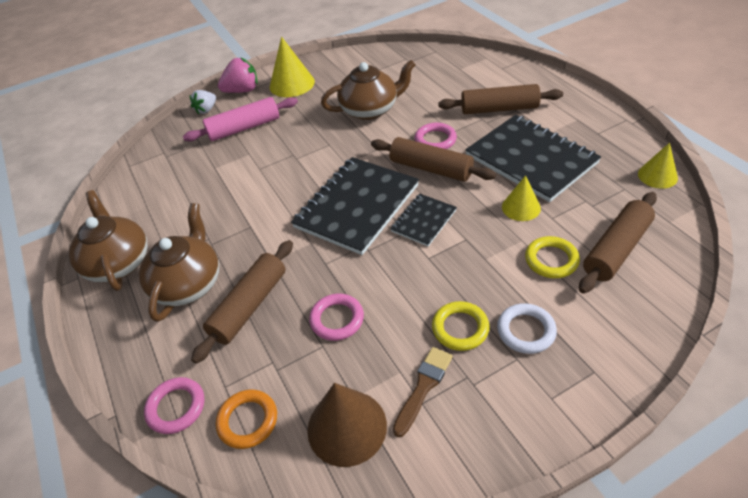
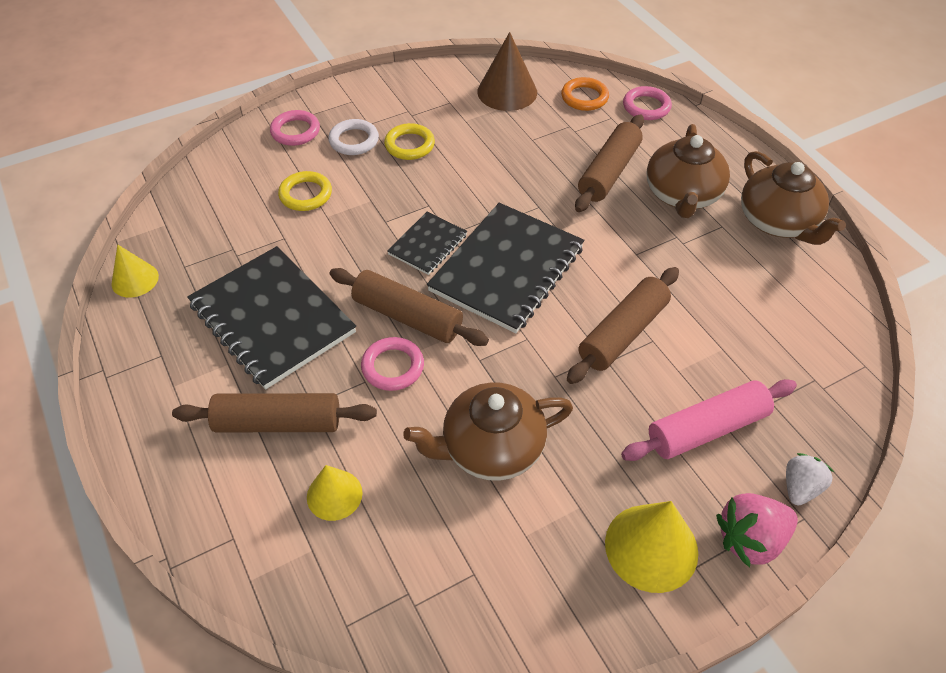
camera: 175 degrees right, 5 degrees up
(337, 319) = (521, 157): pink ring -> pink ring (295, 131)
(423, 387) = (447, 110): brown brush -> none
(521, 207) = (312, 252): yellow cone -> yellow cone (334, 495)
(616, 249) = (237, 200): brown rolling pin -> brown rolling pin (622, 333)

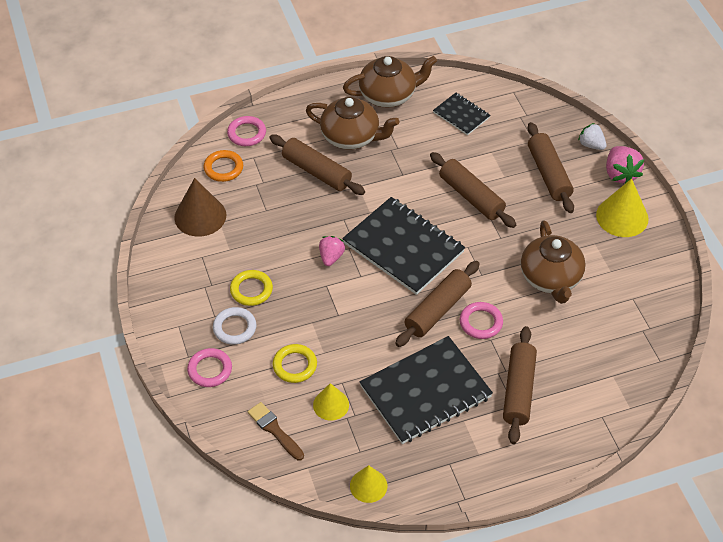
camera: 80 degrees left, 0 degrees up
(216, 191) = (274, 430): none -> brown brush
(334, 495) = (576, 361): yellow cone -> yellow cone (331, 404)
(428, 245) = (369, 290): black notebook -> black notebook (461, 115)
(474, 203) = (331, 257): none -> pink strawberry
(707, 429) = (549, 174): pink rolling pin -> brown rolling pin

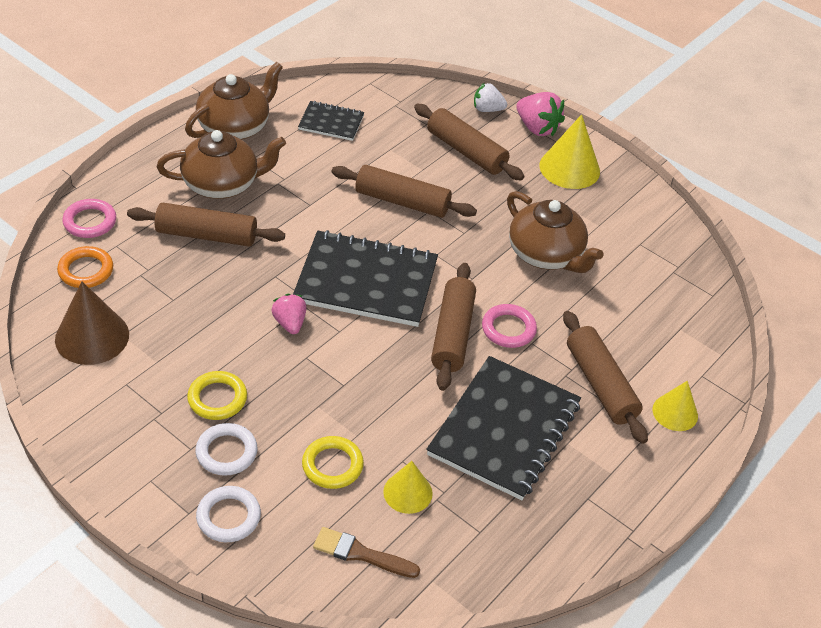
camera: 35 degrees left, 5 degrees down
(210, 370) = (228, 517): pink ring -> white ring
(368, 485) = (518, 567): yellow cone -> yellow cone (675, 412)

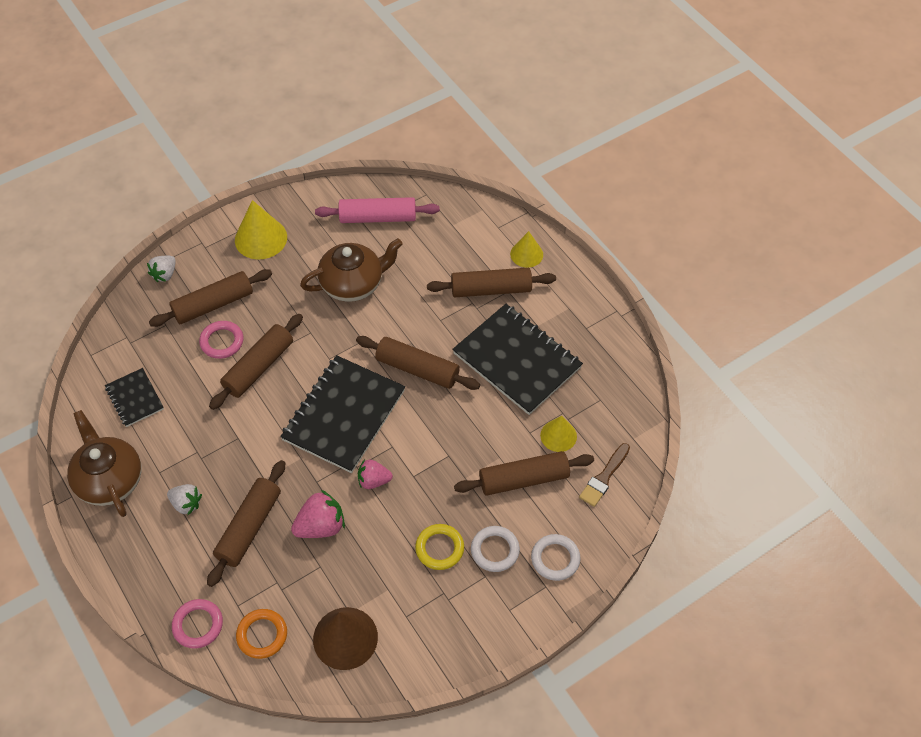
camera: 70 degrees left, 10 degrees up
(222, 184) = (186, 504): brown teapot -> white strawberry
(331, 122) = (134, 398): black notebook -> black notebook turned 60 degrees counterclockwise
(332, 465) = (523, 479): yellow ring -> brown rolling pin
(508, 329) = (422, 331): pink ring -> pink ring (222, 341)
(537, 128) = (203, 246): pink strawberry -> pink strawberry (321, 526)
(651, 258) = (378, 218): none -> pink rolling pin

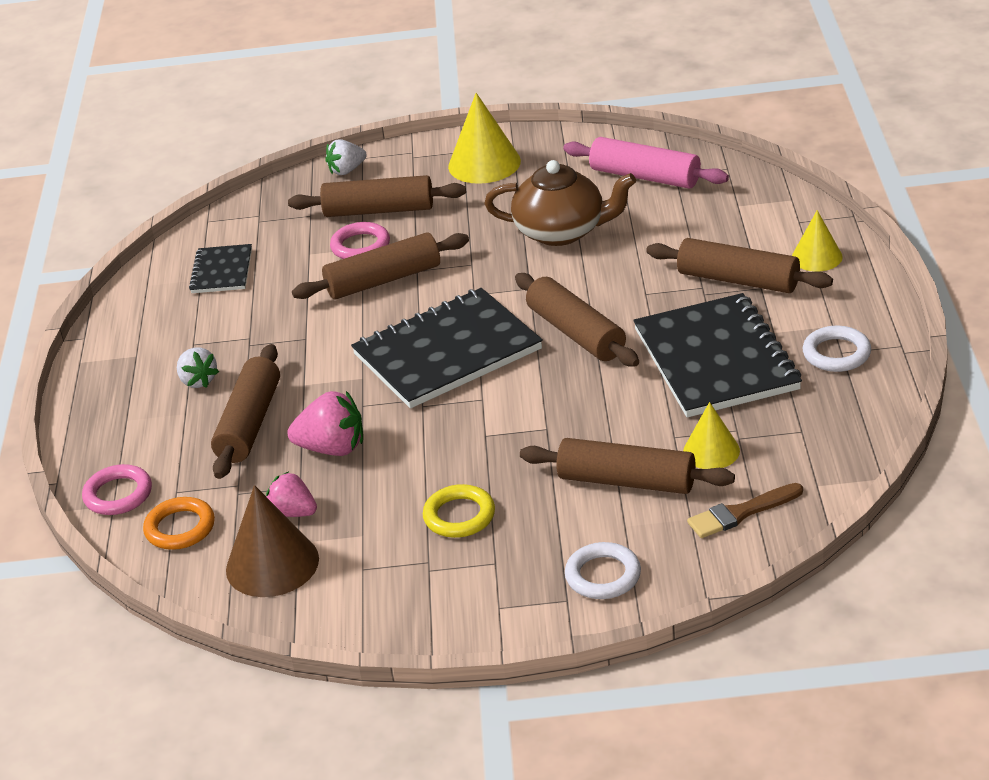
camera: 35 degrees right, 20 degrees down
(109, 479) = (135, 335): brown teapot -> none
(249, 527) = (249, 423): brown rolling pin -> brown rolling pin turned 45 degrees counterclockwise
(373, 480) = (432, 425): pink strawberry -> pink strawberry (293, 512)
(495, 550) = (529, 541): white ring -> white ring (836, 353)

